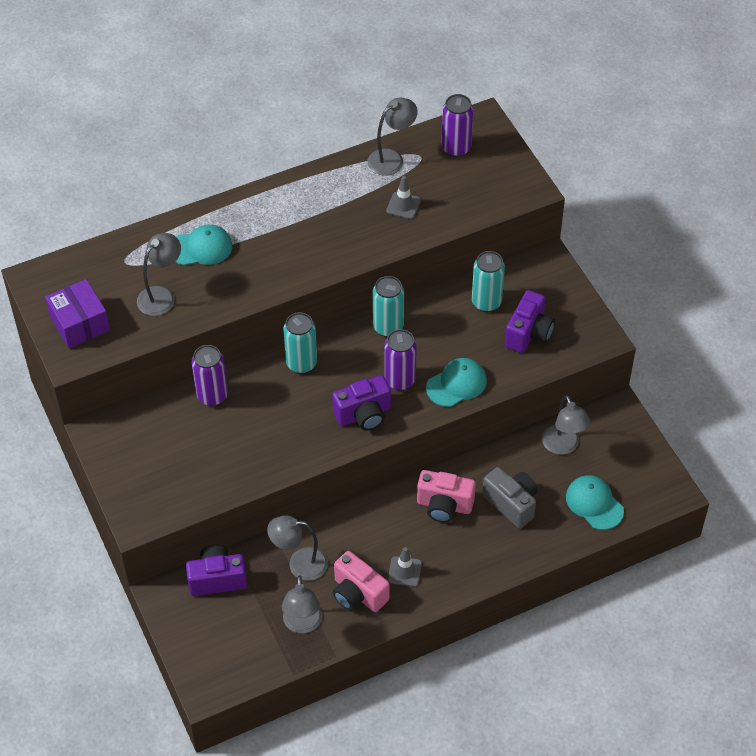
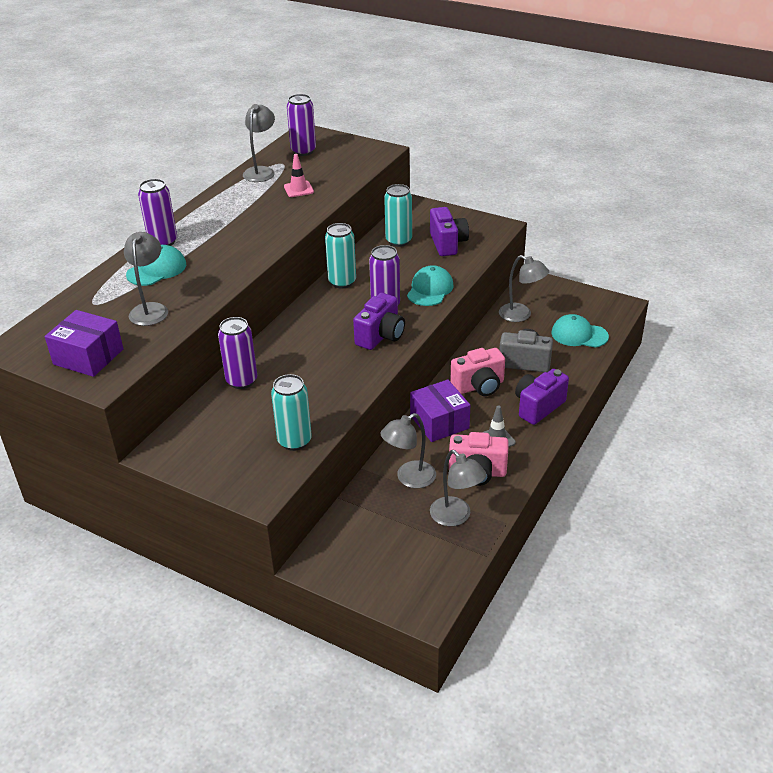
camera: 35 degrees left, 15 degrees down
(217, 579) = (351, 526): purple camera -> purple camera (538, 407)
(232, 213) = (163, 242): none -> purple can
(301, 363) = (297, 329): turquoise can -> turquoise can (294, 441)
(375, 522) = (439, 422): none -> purple box
(403, 205) = (298, 189): grey traffic cone -> pink traffic cone

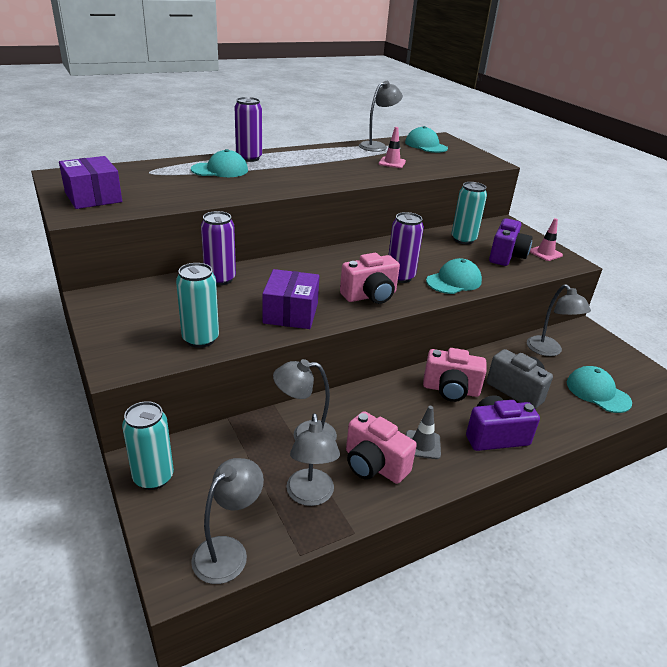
camera: 30 degrees right, 5 degrees down
(150, 309) = (179, 188): grey lamp -> grey lamp (228, 551)
(303, 151) = (426, 145): purple can -> turquoise cap
(342, 282) = (383, 248): turquoise can -> turquoise can (153, 477)
(380, 336) = (370, 296): purple camera -> pink camera
(439, 422) = (383, 402): purple box -> purple box (291, 313)
(474, 226) = (545, 253): none -> pink traffic cone

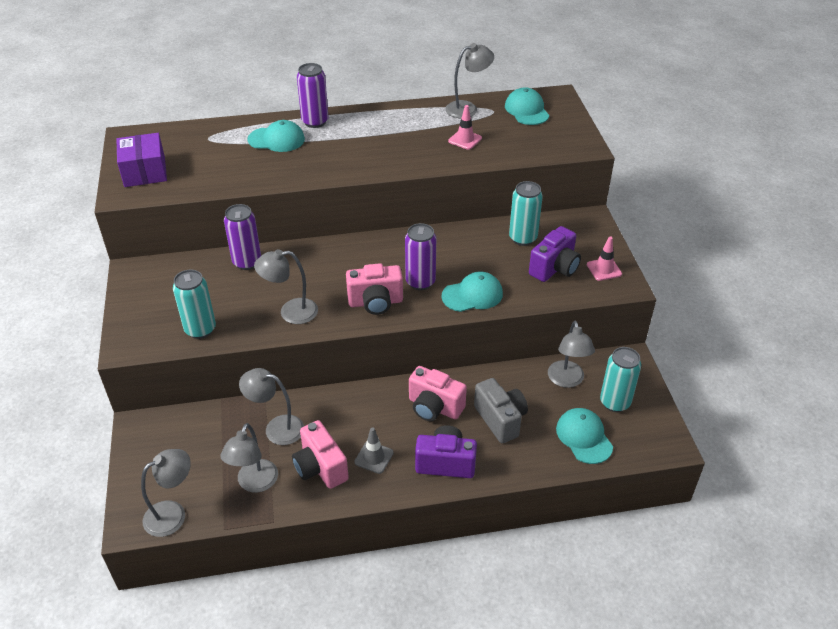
camera: 20 degrees right, 10 degrees up
(153, 477) = (142, 441): turquoise can -> turquoise can (615, 402)
(291, 313) = (290, 312): purple box -> grey lamp

